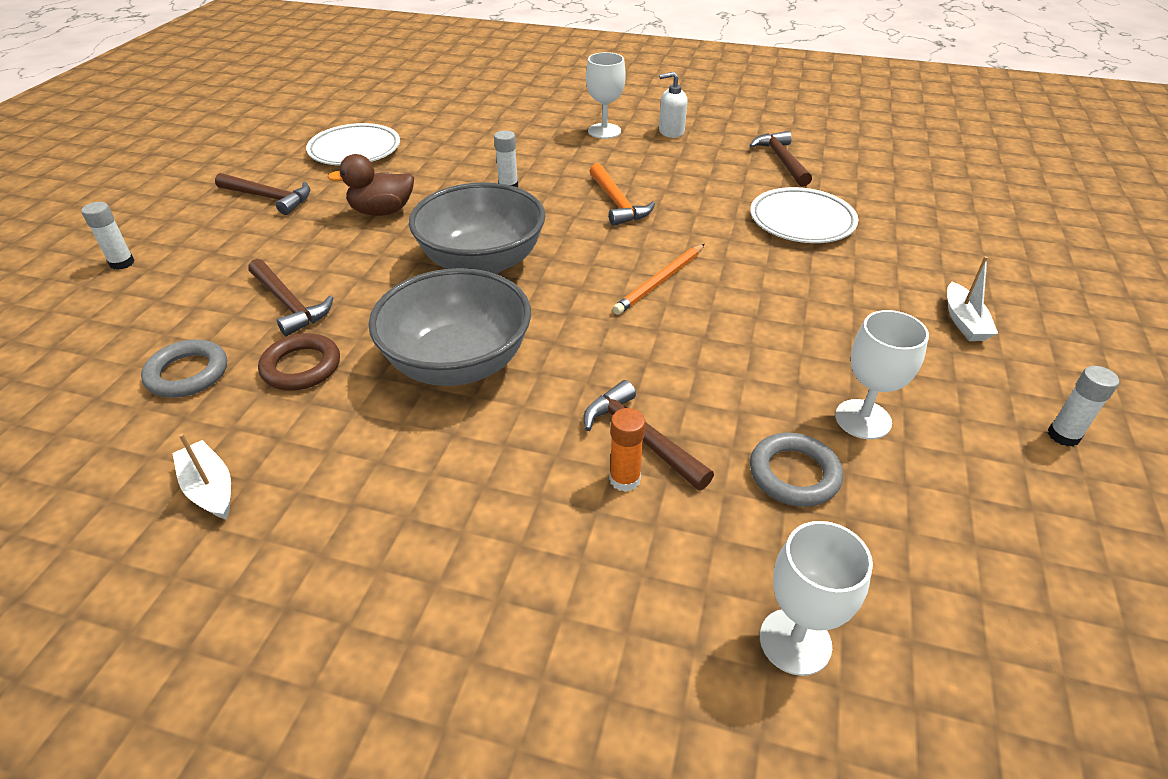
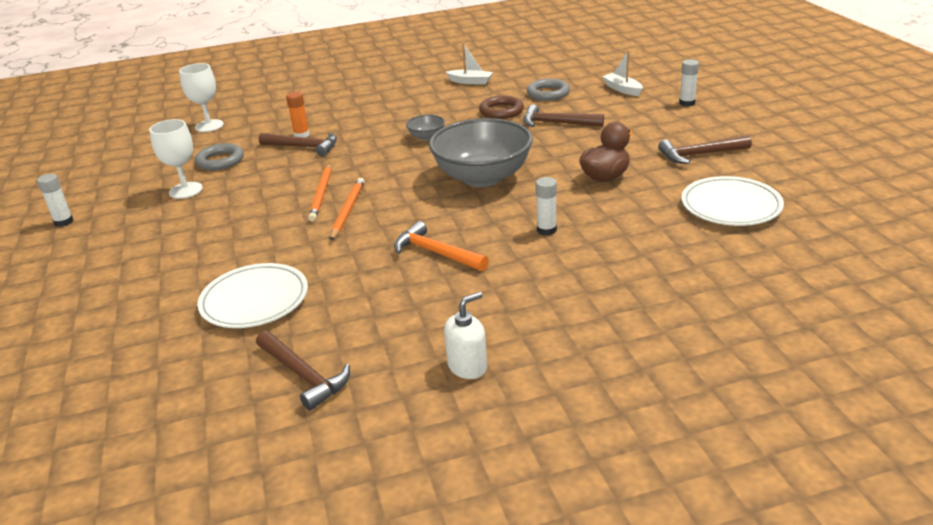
camera: 150 degrees right, 10 degrees down
(458, 363) = (426, 137): grey bowl -> grey bowl, size x0.43
(604, 131) = (544, 331): white goblet -> none
(673, 320) = (322, 194): none -> orange pencil
(964, 321) = (109, 265): white boat -> white boat (622, 89)

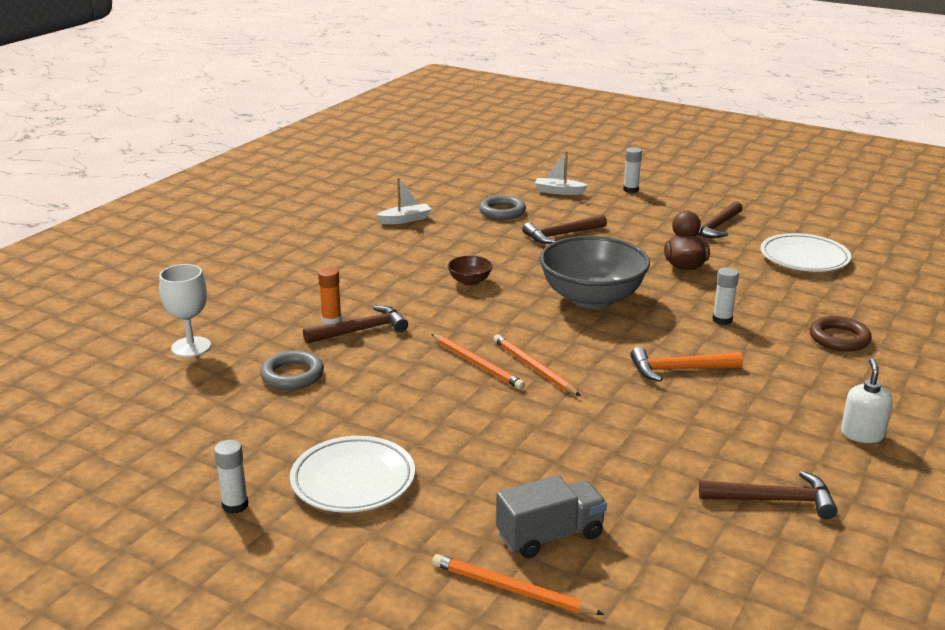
camera: 45 degrees left, 5 degrees down
(69, 338) = (511, 589): none -> orange pencil
(145, 319) = (550, 535): none -> grey truck
(185, 190) = (318, 416): white goblet -> none
(255, 301) = (615, 472): white plate -> white plate (353, 480)
(426, 137) = (470, 281): grey bowl -> brown bowl
(501, 111) = (492, 238): brown ring -> brown ring (839, 338)

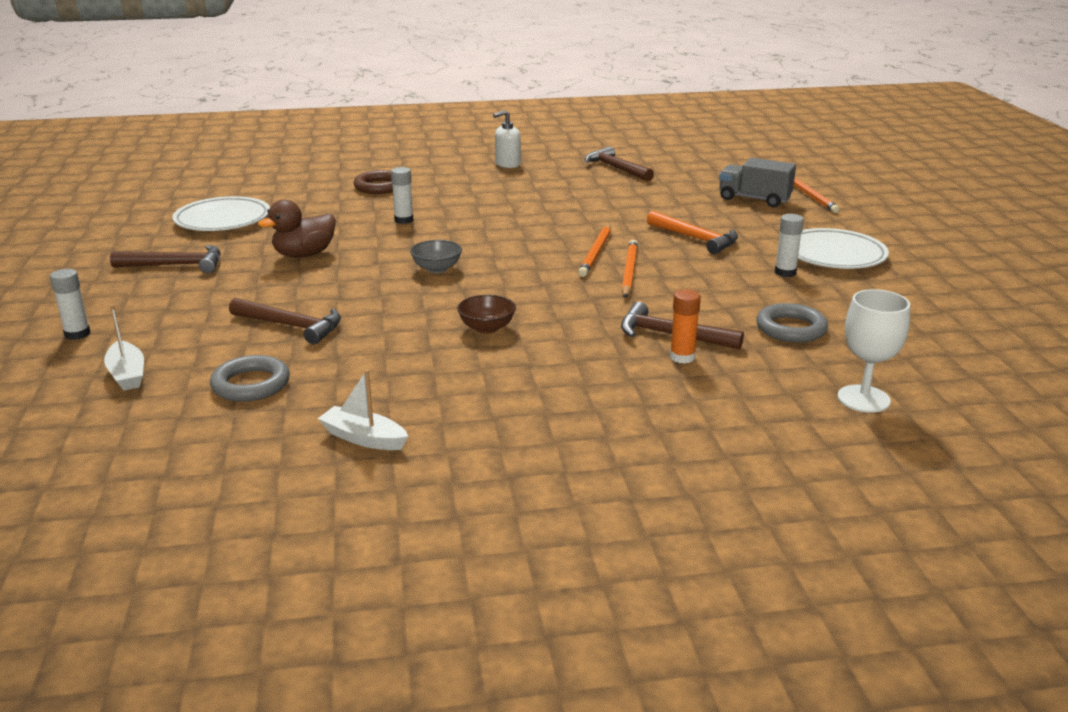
camera: 130 degrees left, 0 degrees up
(235, 505) = (933, 275): white glue stick -> white glue stick (785, 272)
(592, 298) = (437, 269): grey bowl -> grey bowl, size x0.43
(679, 370) = (511, 214): orange hammer -> orange hammer (695, 238)

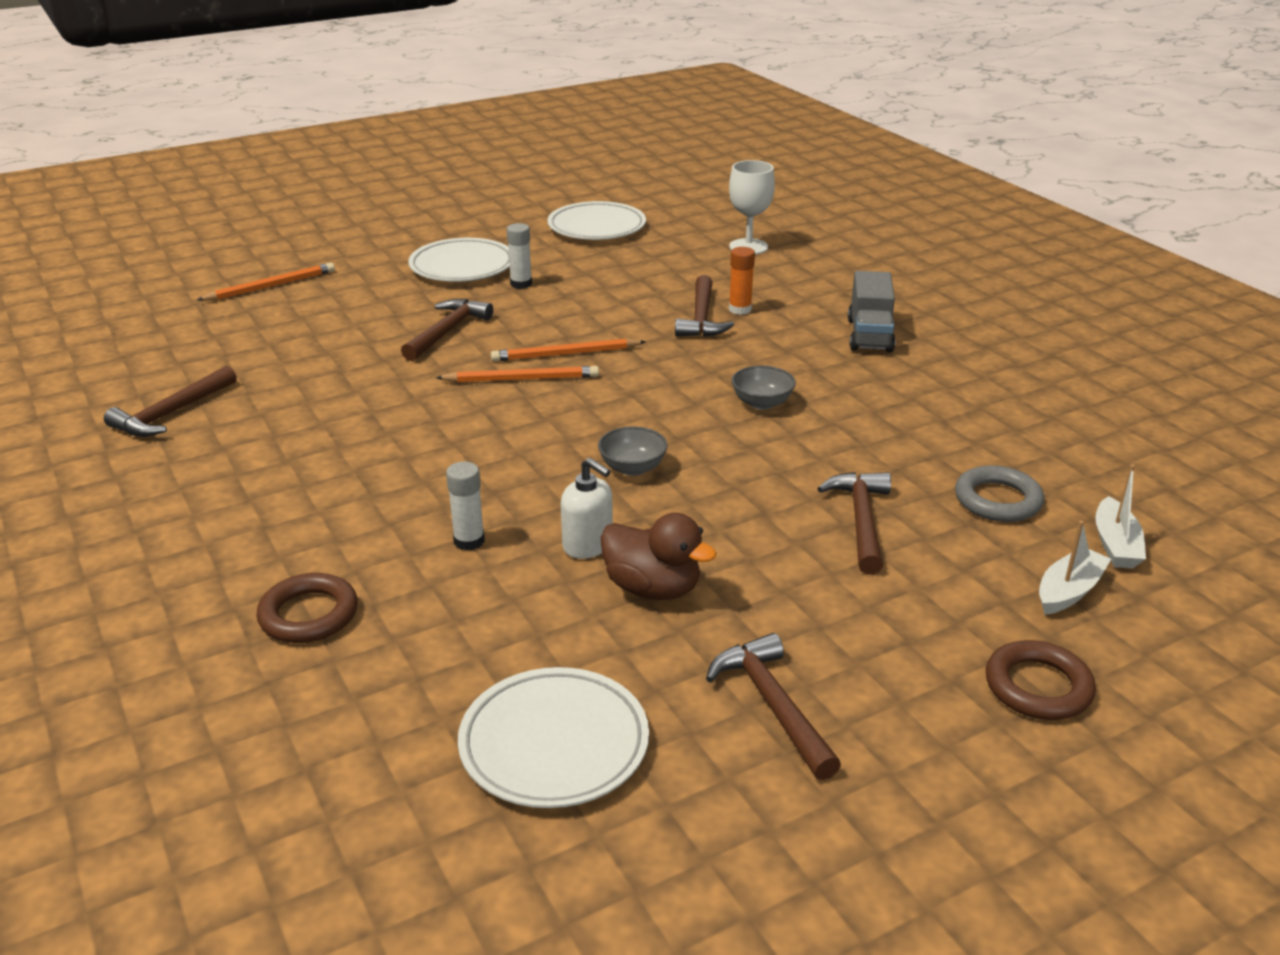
camera: 110 degrees left, 5 degrees up
(77, 334) = (1038, 687): white glue stick -> brown ring
(364, 438) = (1009, 413): white boat -> white boat (1115, 545)
(487, 328) = (762, 403): brown bowl -> grey bowl
(507, 164) = (154, 511): white soap dispenser -> white soap dispenser (588, 545)
(695, 238) = (447, 331): orange hammer -> brown hammer
(754, 199) = (294, 313): grey truck -> grey truck (869, 335)
(791, 328) = (648, 274): grey ring -> none
(938, 324) = (596, 227): none -> white plate

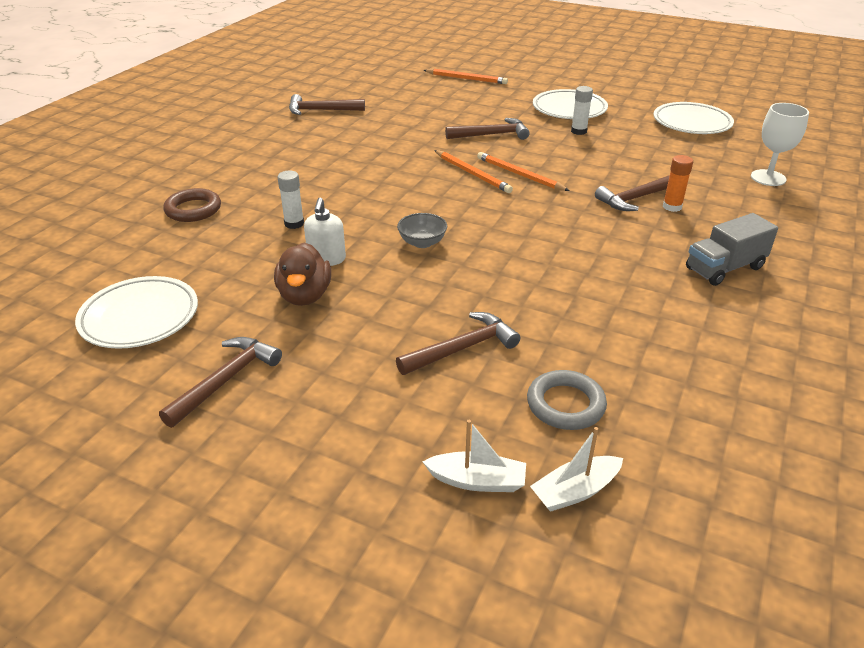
camera: 55 degrees right, 5 degrees up
(762, 403) = (560, 258): grey bowl -> none
(1038, 687) = (336, 498): brown ring -> none

